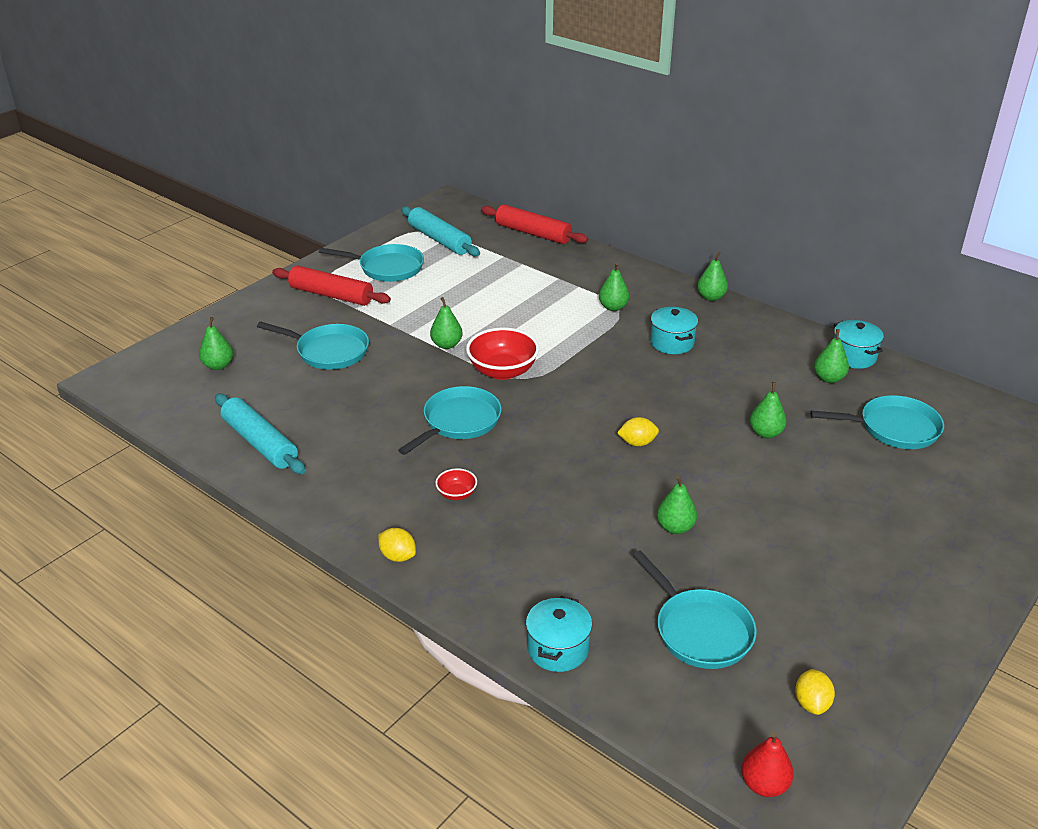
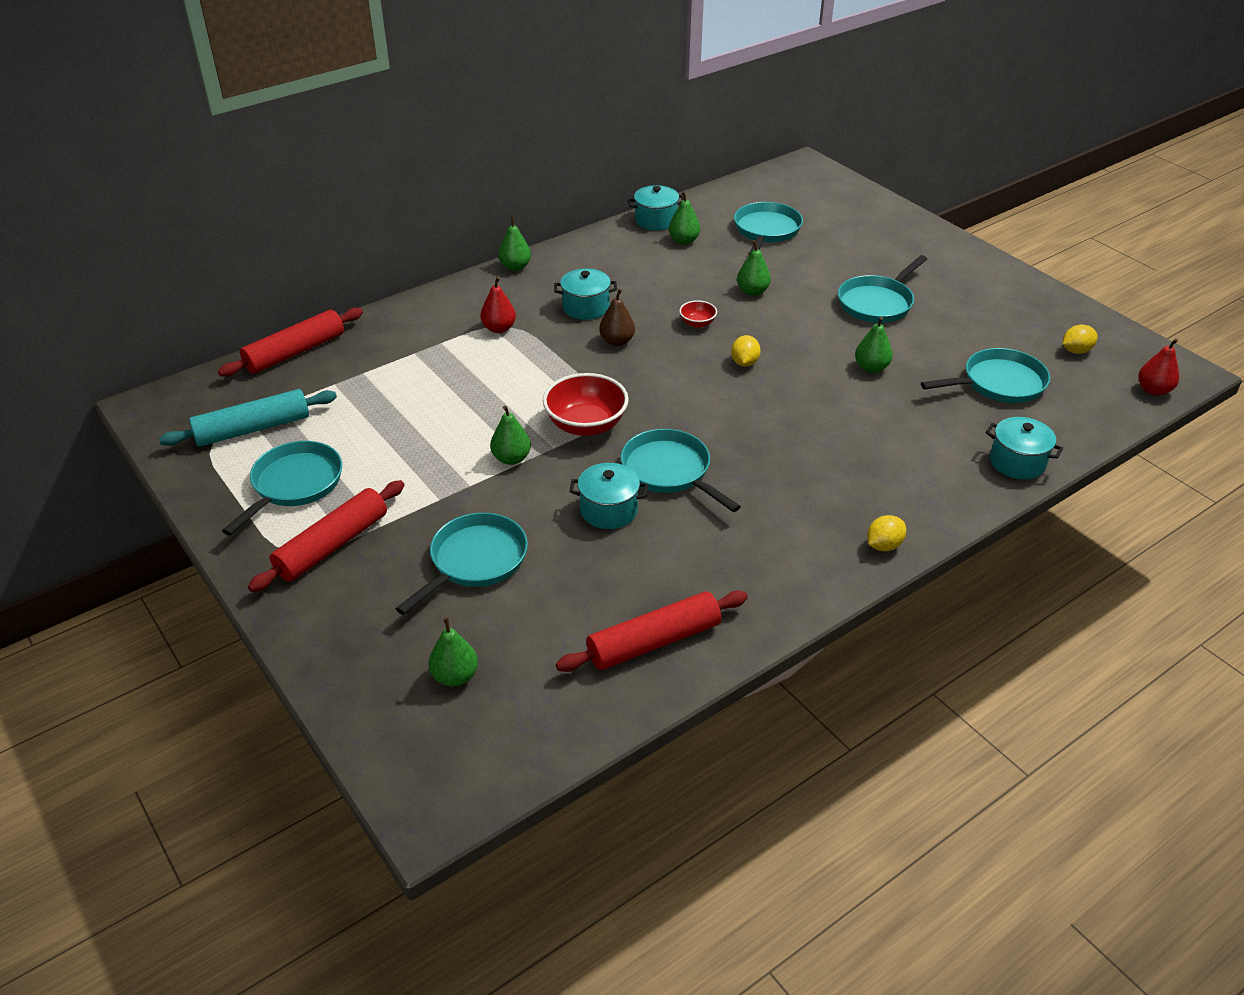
camera: 75 degrees left, 5 degrees up
(260, 443) = (653, 641): turquoise rolling pin -> red rolling pin
(400, 399) = (609, 510): none -> turquoise pot
(456, 494) = (794, 491): red bowl -> red bowl (697, 323)
(613, 307) = (499, 328): green pear -> red pear
(629, 367) = (617, 341): none -> brown pear
(805, 523) = (877, 303): none -> turquoise pan
(811, 703) = (1076, 351): yellow lemon -> yellow lemon turned 45 degrees counterclockwise

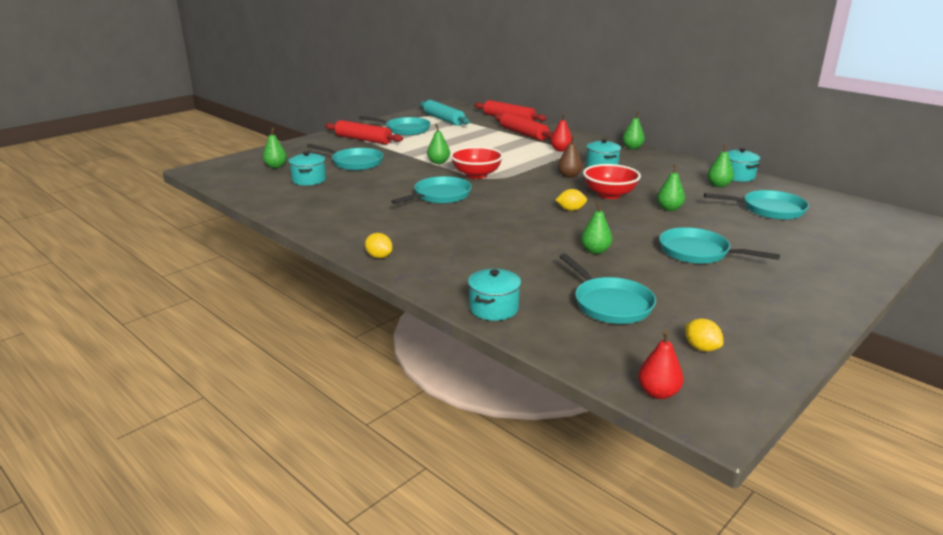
camera: 80 degrees right, 15 degrees down
(609, 510) = (399, 185): turquoise pot -> turquoise pot (309, 180)
(653, 641) = (294, 200): red rolling pin -> red rolling pin (523, 133)
(697, 323) = (609, 194): red bowl -> red bowl, size x2.01

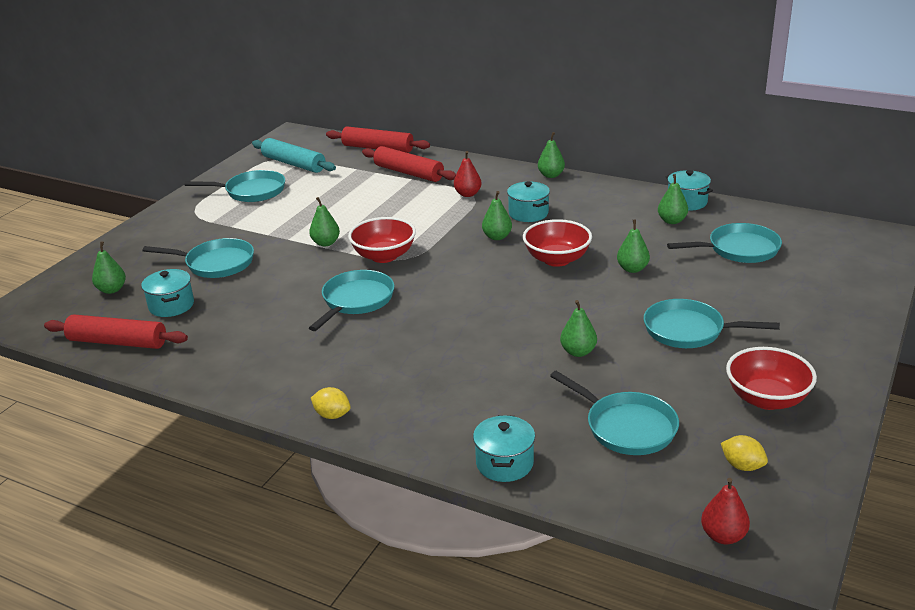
camera: 15 degrees left, 5 degrees up
(363, 140) = (205, 219): red rolling pin -> red rolling pin (117, 342)
(569, 176) = (497, 237): brown pear -> green pear
(570, 210) = (523, 293): yellow lemon -> none
(747, 307) = (767, 399): none -> red bowl

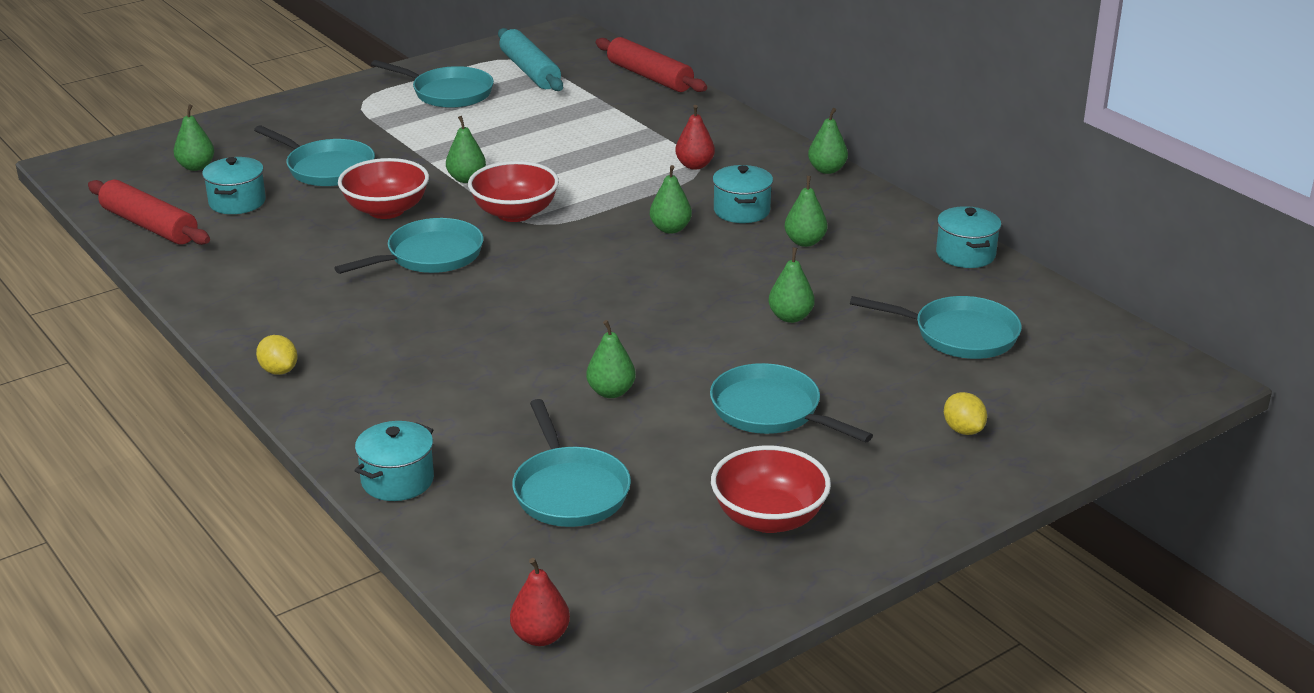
camera: 25 degrees right, 0 degrees up
(409, 173) = (653, 118): red rolling pin -> none
(557, 259) = (711, 277): red bowl -> red bowl (386, 210)
(672, 221) = (915, 273): green pear -> green pear (805, 242)
(742, 466) = (649, 577): yellow lemon -> yellow lemon (963, 430)

